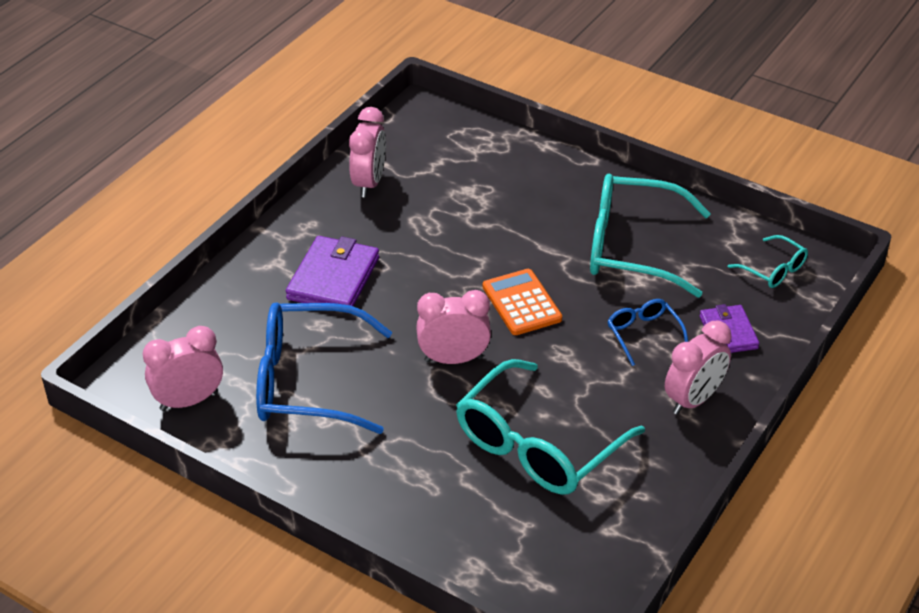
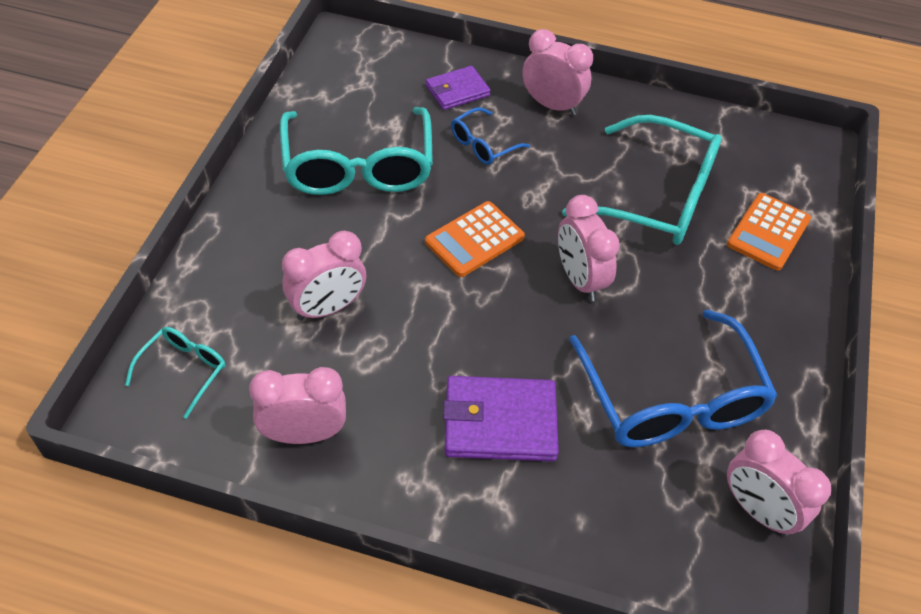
camera: 110 degrees left, 10 degrees up
(463, 520) = (768, 232): none -> orange calculator
(477, 208) = (327, 308): none -> pink clock
(773, 270) = (360, 68): turquoise glasses -> turquoise glasses (183, 371)

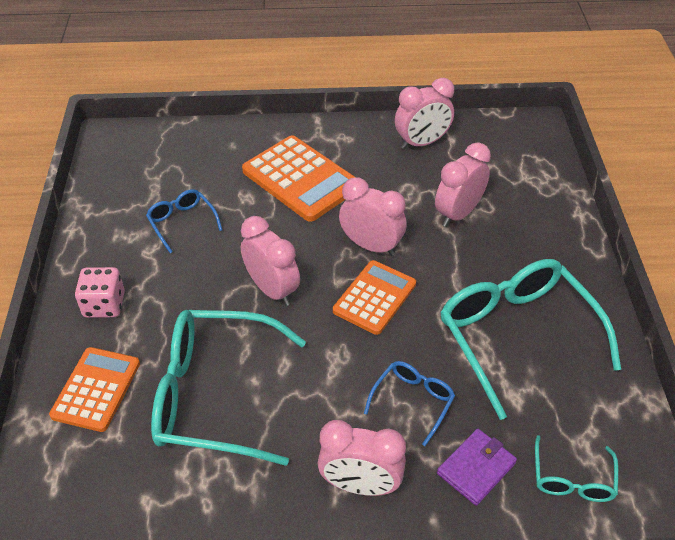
camera: 165 degrees right, 5 degrees down
(183, 371) = (521, 154): turquoise glasses -> turquoise glasses (572, 479)
(499, 422) = (301, 179): purple wallet -> orange calculator
(671, 398) = (182, 223): blue glasses -> blue glasses, size x0.47
(757, 510) = (118, 176): pink clock -> pink clock (371, 246)
(765, 315) = (104, 305): none -> pink dice

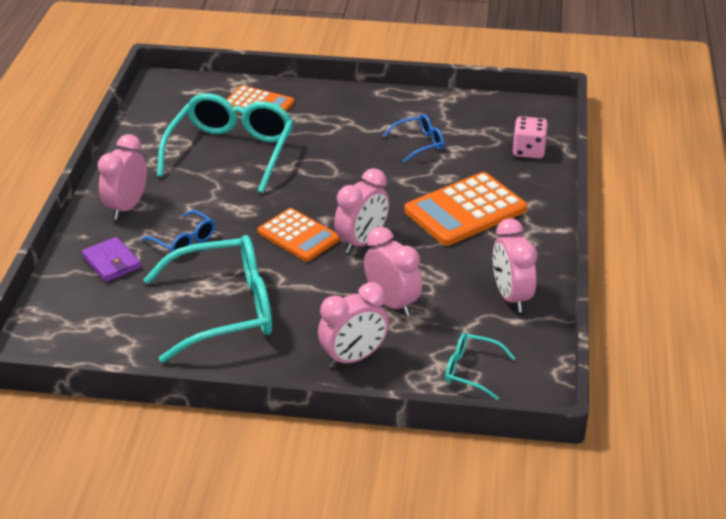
camera: 100 degrees right, 10 degrees down
(104, 305) = (336, 108): pink dice -> pink dice (528, 151)
(272, 289) = (326, 184): pink clock -> pink clock (353, 358)
(572, 479) = (77, 309): turquoise glasses -> turquoise glasses (471, 371)

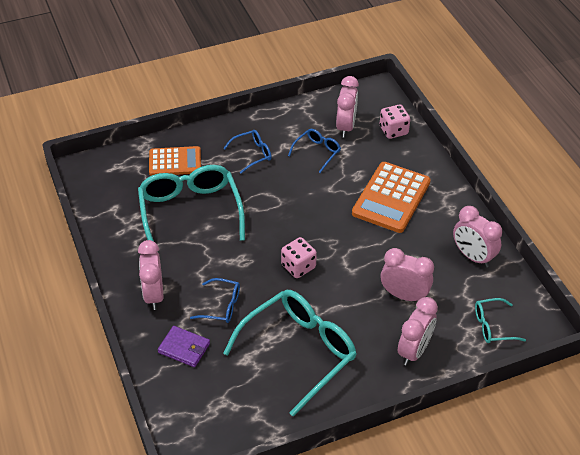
camera: 30 degrees left, 10 degrees up
(298, 236) = (298, 266): orange calculator -> pink dice
(345, 123) = (252, 154): none -> blue glasses
(362, 242) = (345, 253): pink clock -> pink clock (345, 127)

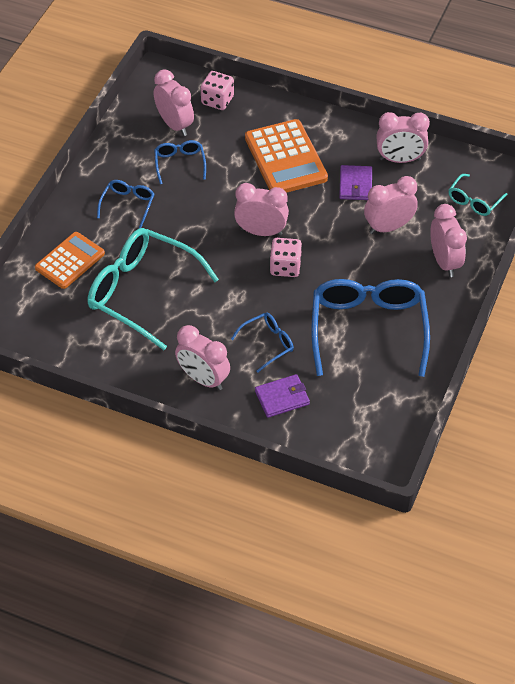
camera: 45 degrees left, 5 degrees up
(298, 352) = (368, 329): turquoise glasses -> blue glasses
(312, 232) = (261, 232): none -> pink clock
(417, 250) = (355, 185): none -> purple wallet

